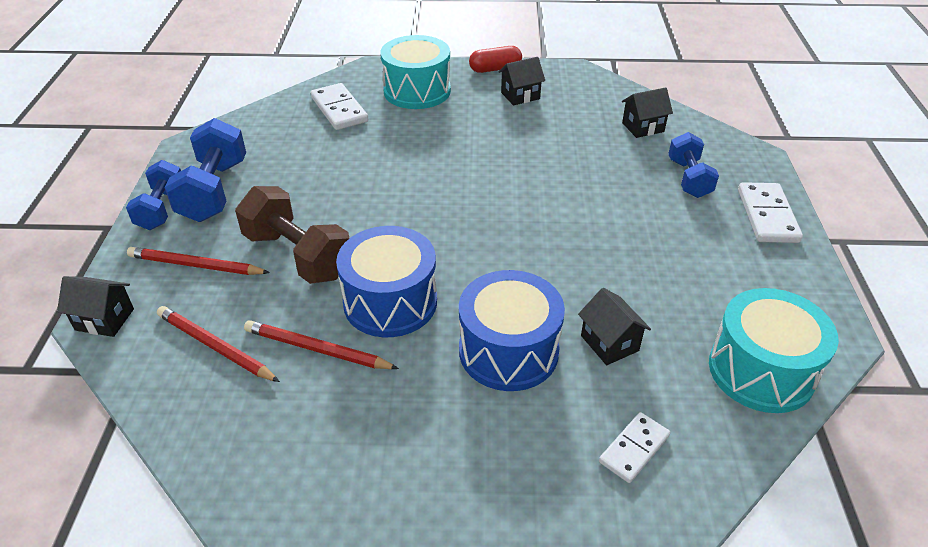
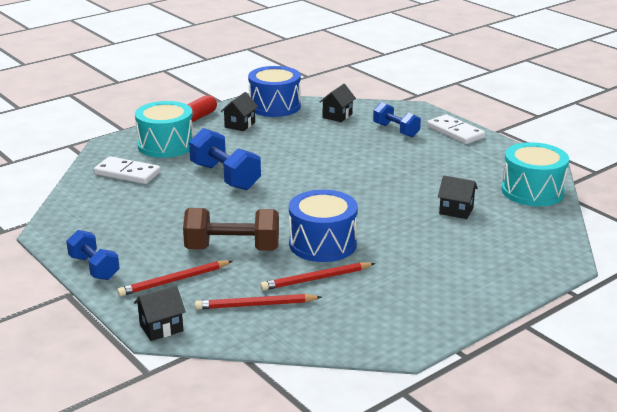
camera: 40 degrees left, 15 degrees down
(214, 191) = (116, 245): blue dumbbell -> blue dumbbell (225, 177)
(508, 351) = (414, 234): blue drum -> blue drum (274, 106)
(634, 449) = (520, 241): white domino -> none

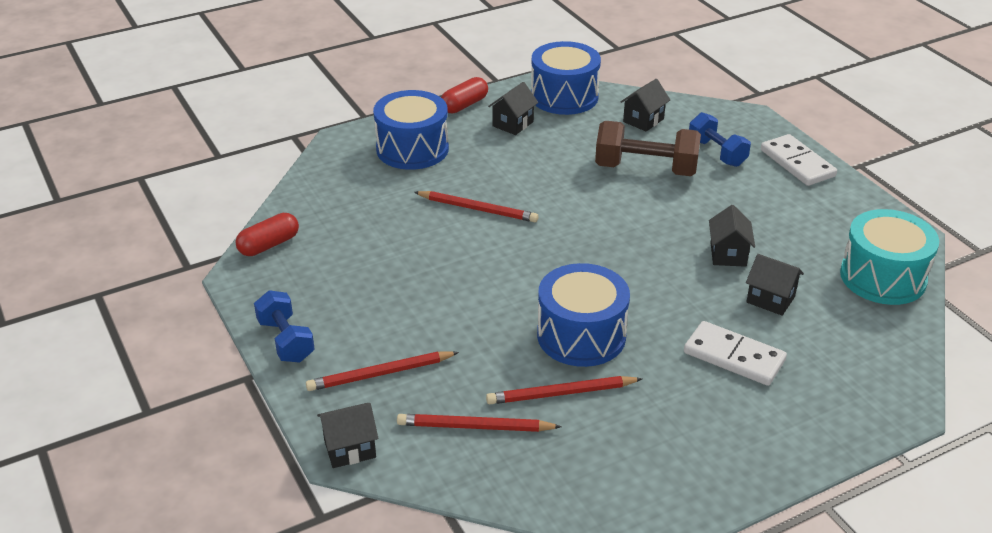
camera: 10 degrees right, 10 degrees up
(66, 211) = (269, 245): none -> red capsule
(127, 173) = (356, 190): white domino -> white domino (734, 356)
(166, 145) = (412, 149): turquoise drum -> blue drum
(225, 177) = (477, 209): blue dumbbell -> red pencil
(232, 249) = (463, 330): brown dumbbell -> brown dumbbell (646, 169)
(419, 188) = (728, 254): none -> black house

